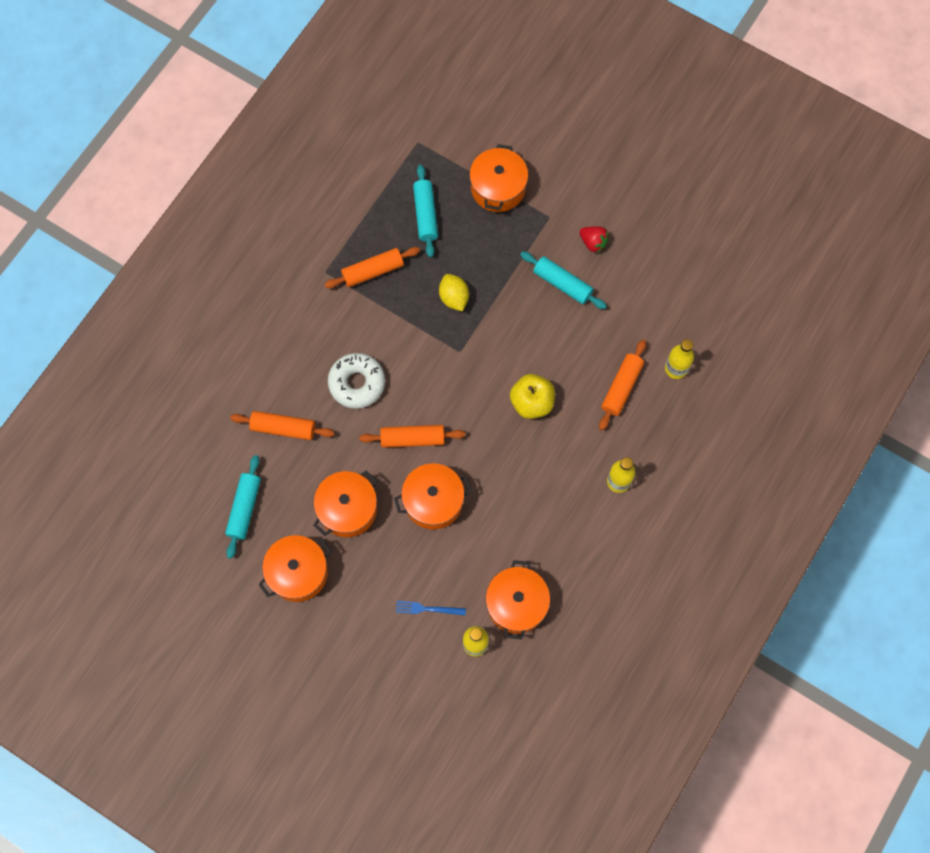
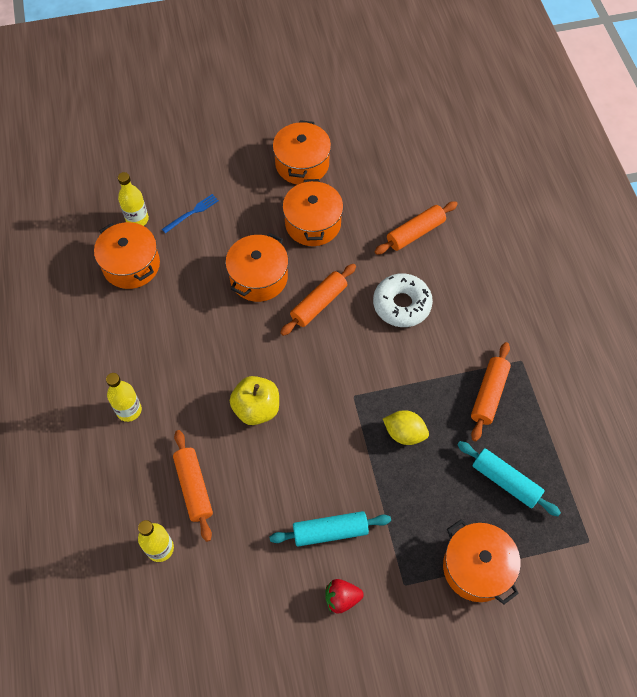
camera: 135 degrees right, 10 degrees down
(244, 508) = (380, 168): turquoise rolling pin -> none

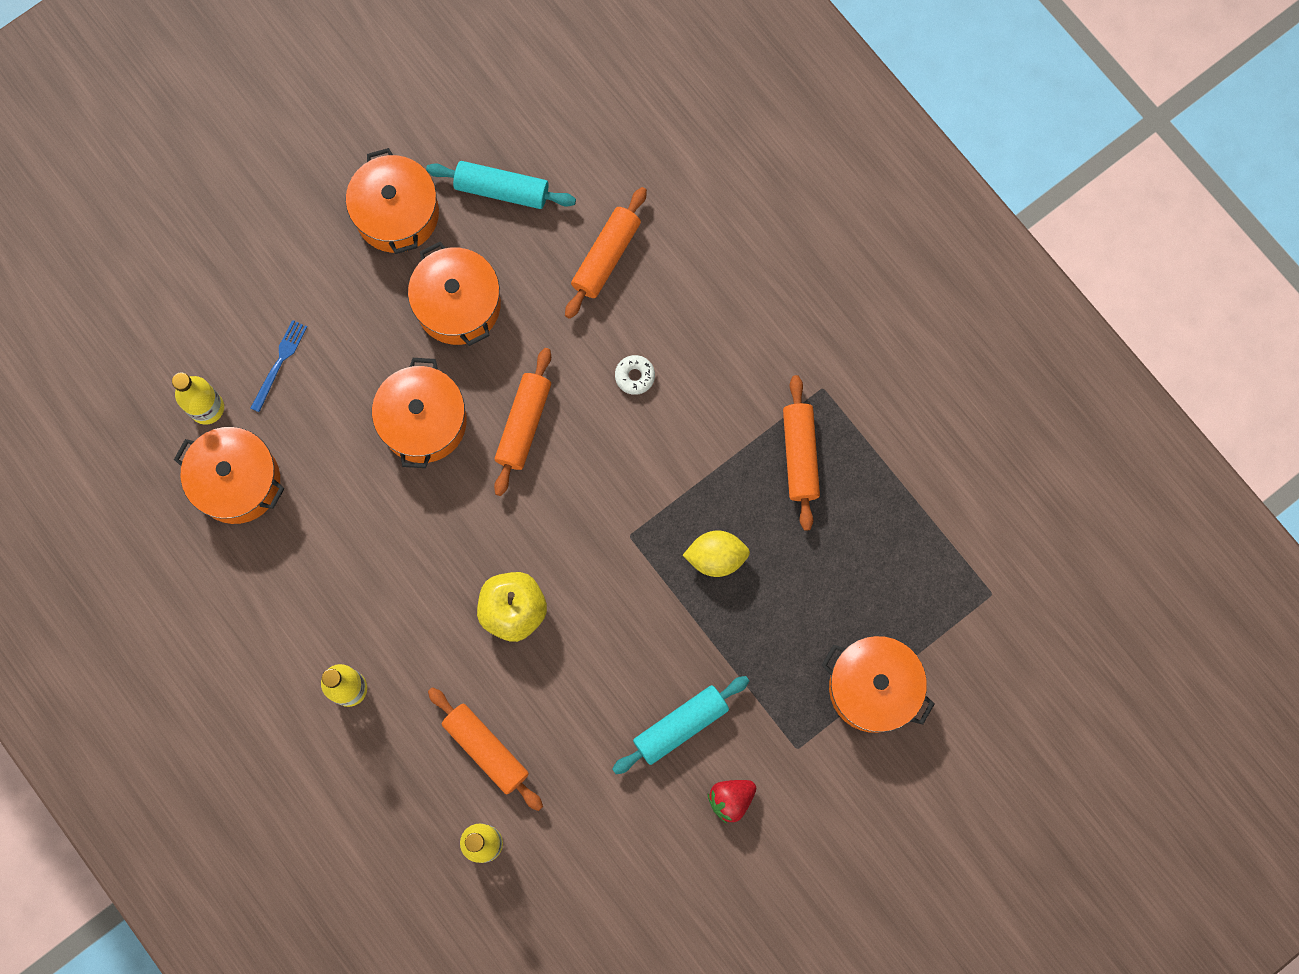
camera: 25 degrees left, 15 degrees up
(401, 305) = (634, 376): white donut -> white donut, size x0.47
(505, 481) = (865, 563): turquoise rolling pin -> turquoise rolling pin (502, 190)

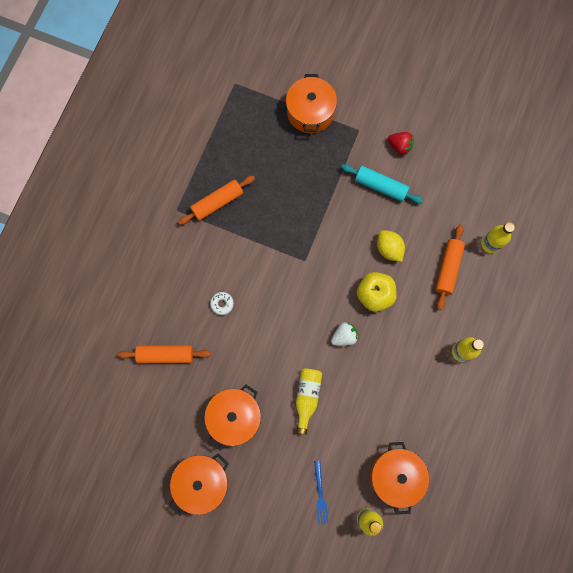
camera: 120 degrees left, 0 degrees up
(279, 363) = (320, 494): blue fork -> blue fork turned 90 degrees counterclockwise
(423, 421) = (307, 397): orange pot -> yellow bottle
(478, 526) = (344, 336): none -> white strawberry
(502, 190) = (157, 432): turquoise rolling pin -> none
(524, 425) = (279, 344): orange rolling pin -> none
(716, 557) = (291, 214): yellow lemon -> yellow lemon (389, 249)

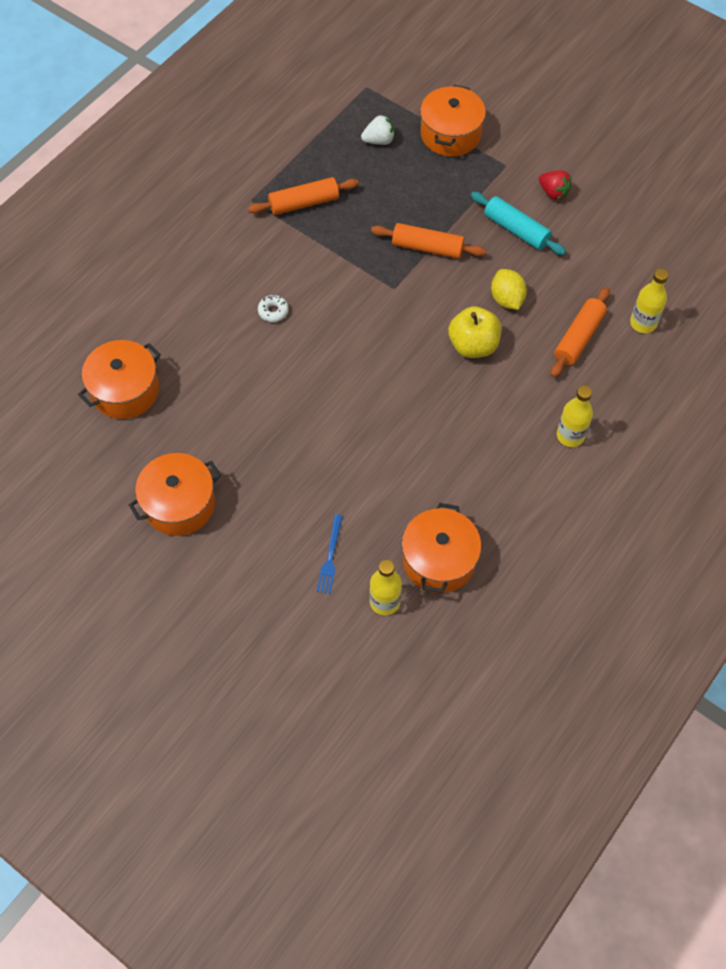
camera: 15 degrees right, 15 degrees down
(165, 355) = (183, 350): orange rolling pin -> orange rolling pin (427, 247)
(234, 417) = (247, 440): orange pot -> orange pot (125, 390)
(307, 397) = (349, 439): yellow bottle -> none
(344, 336) = (419, 382): white strawberry -> white strawberry (379, 140)

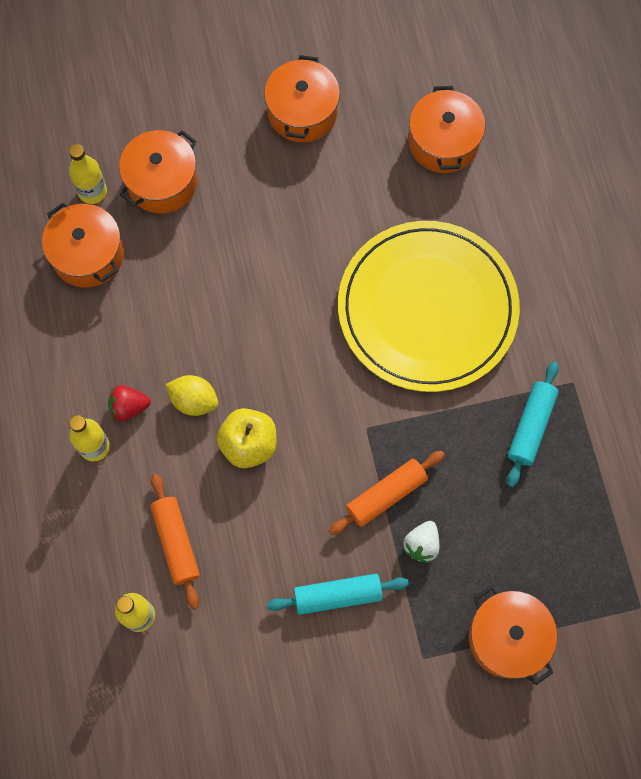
camera: 130 degrees right, 10 degrees up
(273, 311) = (427, 309): white donut -> yellow plate
(304, 203) = (530, 426): orange rolling pin -> turquoise rolling pin
(330, 557) = (162, 182): blue fork -> orange pot
(379, 140) = (555, 559): white strawberry -> white strawberry (421, 544)
(507, 299) = (270, 516): yellow lemon -> yellow lemon (194, 400)
(553, 193) = (351, 673): red strawberry -> red strawberry (129, 407)

